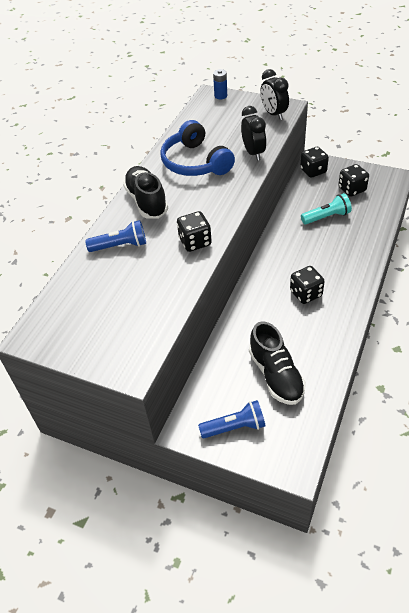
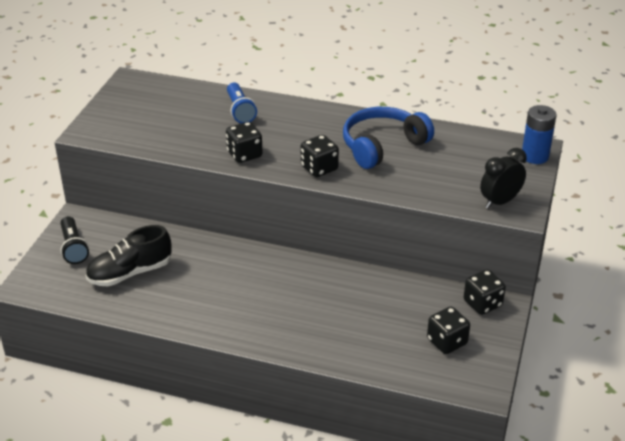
camera: 80 degrees right, 10 degrees down
(147, 201) = (309, 119): black shoe -> none
(220, 96) = (535, 156): blue battery -> blue battery, size x1.53
(235, 427) = (73, 248): blue flashlight -> black flashlight
(253, 153) = (407, 187): black clock -> none
(306, 294) = (243, 295): black dice -> black dice (319, 168)
(327, 217) = (383, 315): turquoise flashlight -> none

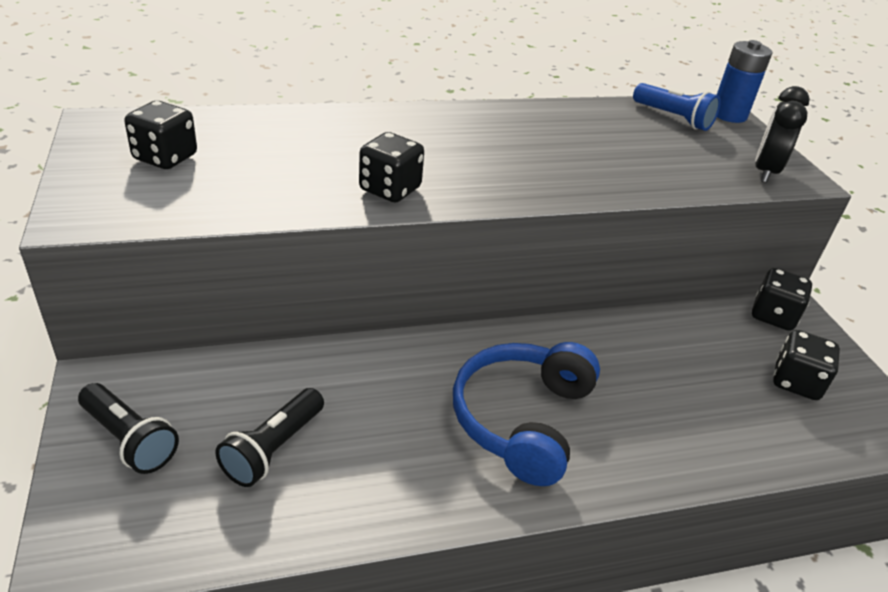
camera: 35 degrees left, 0 degrees up
(130, 273) = (273, 448): black shoe -> black flashlight
(240, 111) = (322, 133): blue flashlight -> blue flashlight (673, 118)
(319, 168) = (514, 183): black dice -> black dice (165, 157)
(382, 146) = (559, 138): blue headphones -> blue headphones (522, 419)

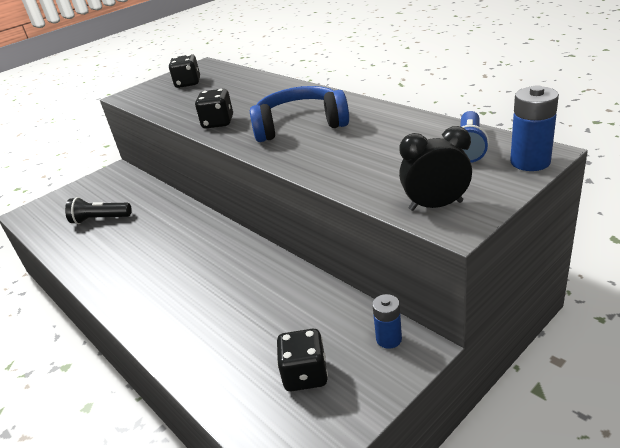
camera: 70 degrees right, 5 degrees down
(129, 440) = (87, 192): black flashlight -> none
(522, 419) = (165, 271): blue headphones -> blue headphones (300, 125)
(773, 316) = (389, 339): black dice -> blue battery

